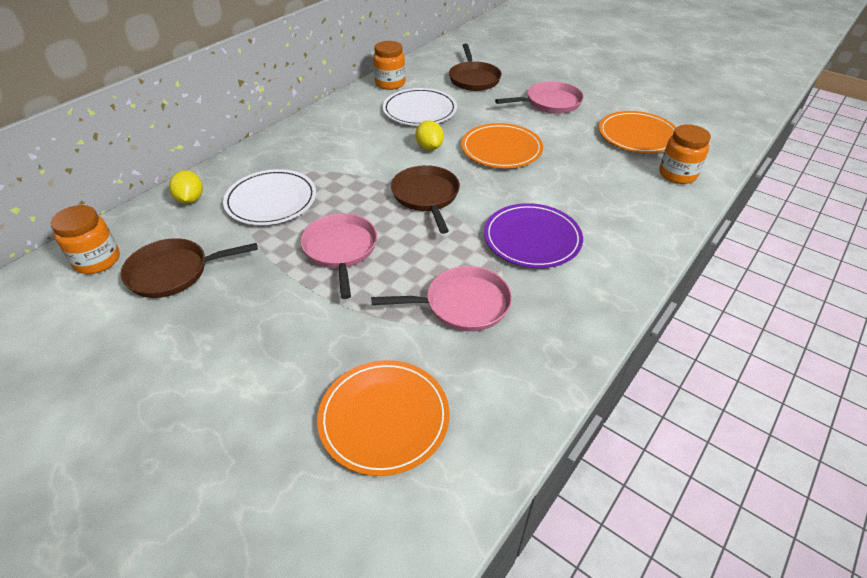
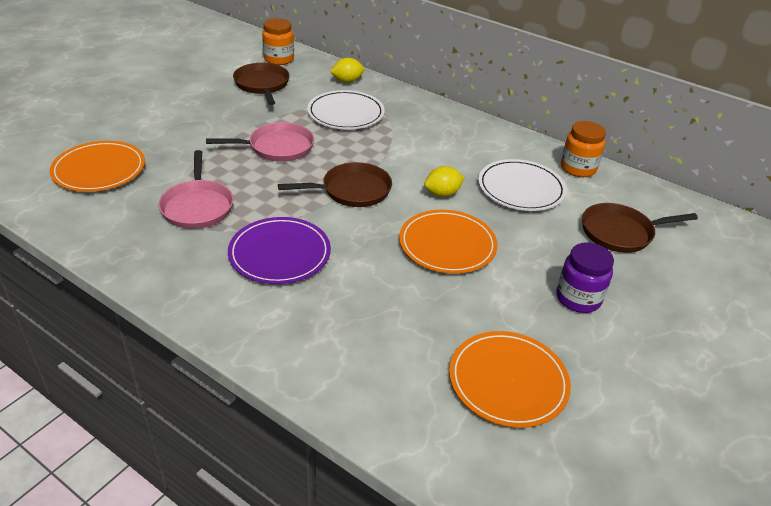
camera: 85 degrees right, 5 degrees down
(550, 103) = (578, 298): pink pan -> purple jar
(677, 174) = (407, 406): orange jar -> none

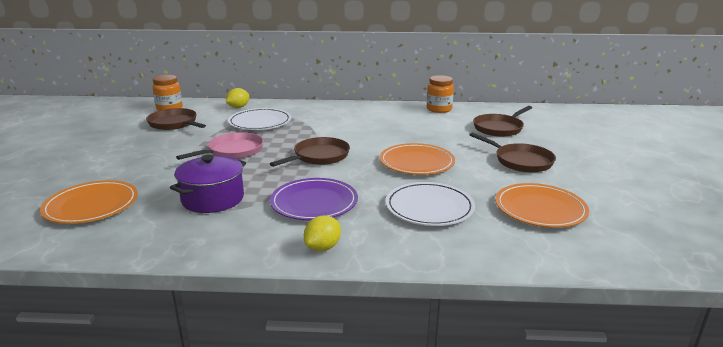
camera: 30 degrees left, 15 degrees down
(197, 206) = (213, 199): pink pan -> purple pot
(442, 194) = (379, 141): yellow lemon -> yellow lemon (323, 247)
(521, 188) = (421, 126): white plate -> white plate (429, 207)
(578, 298) = (520, 161): purple jar -> brown pan

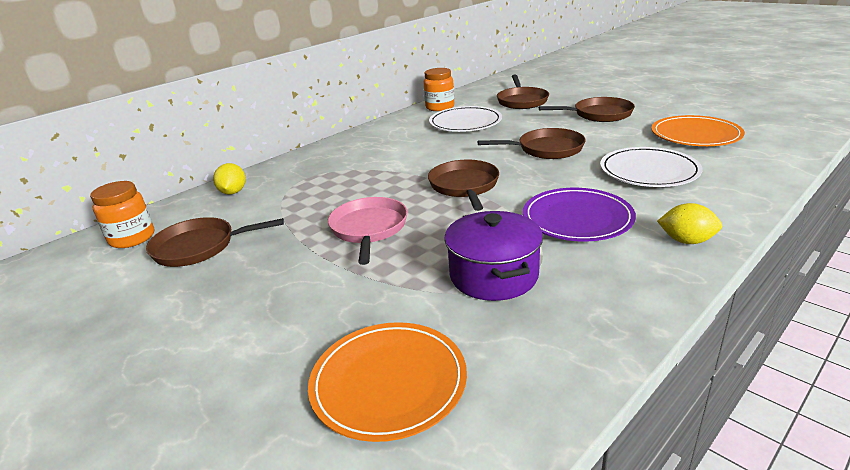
camera: 45 degrees left, 5 degrees up
(260, 122) = (308, 192): white plate -> white plate (465, 122)
(323, 247) = (686, 241): yellow lemon -> yellow lemon turned 60 degrees counterclockwise
(416, 162) = (546, 149): orange plate -> brown pan

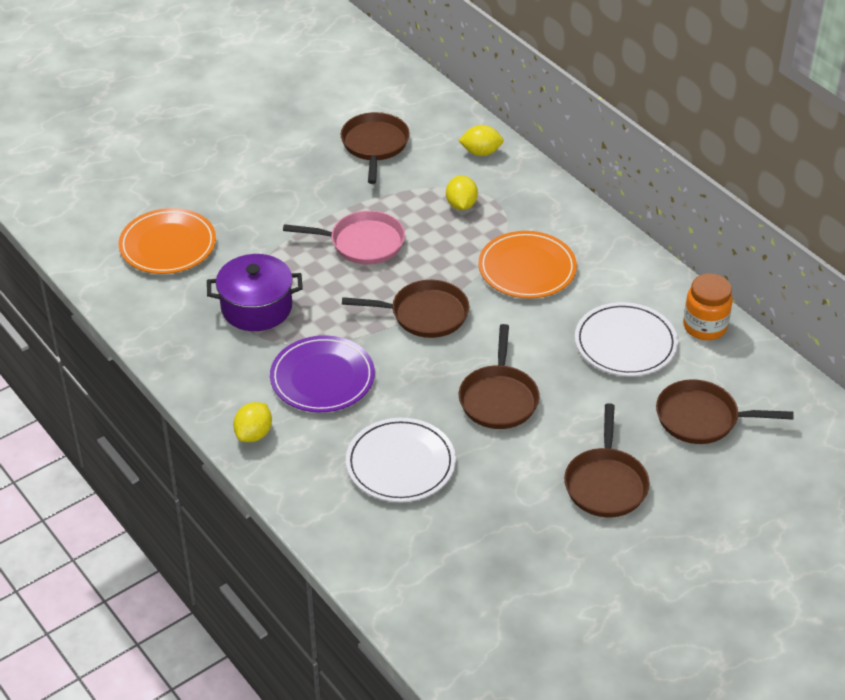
camera: 95 degrees right, 15 degrees up
(132, 238) = (408, 104): orange jar -> none
(310, 191) = (461, 205): none -> yellow lemon
(695, 135) = (488, 548): orange plate -> orange plate (527, 268)

